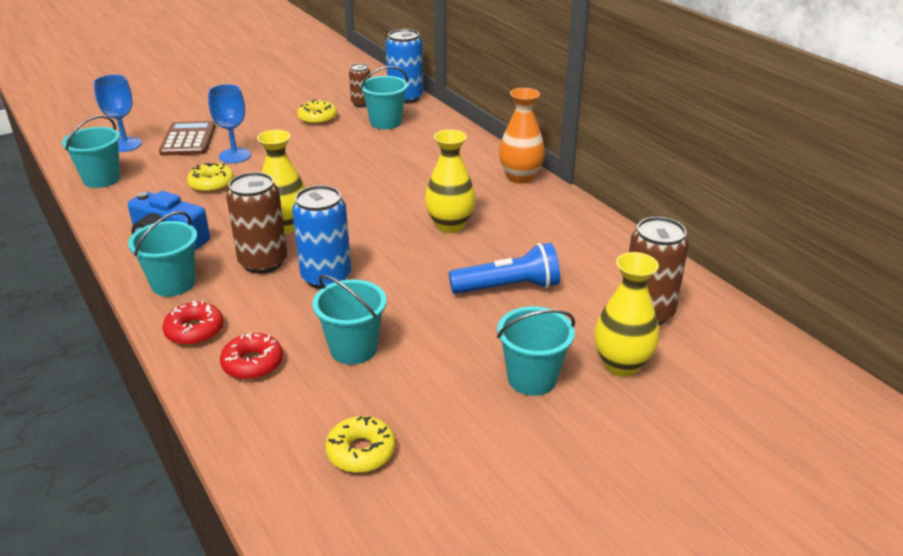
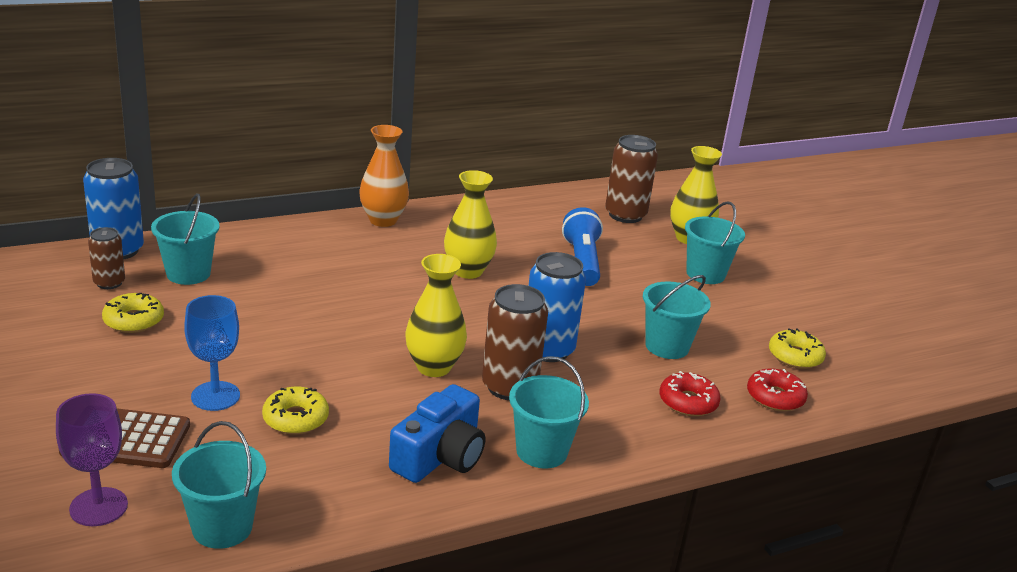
camera: 85 degrees left, 5 degrees down
(125, 145) = (98, 507): blue goblet -> purple goblet
(194, 330) = (634, 436): red donut -> red donut (775, 397)

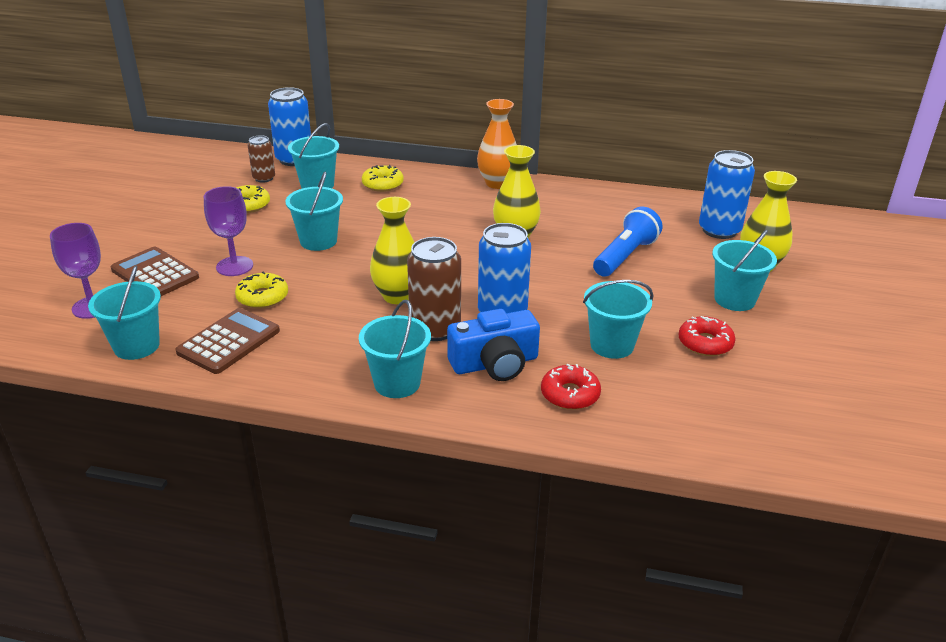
camera: 40 degrees right, 5 degrees up
(215, 396) = (234, 266): blue goblet -> purple goblet
(275, 337) = (318, 241): none -> turquoise bucket
(323, 479) = (229, 341): none -> brown calculator
(440, 456) = (321, 357): blue camera -> blue camera (495, 363)
(625, 215) = (719, 230): brown can -> blue can
(775, 397) = (661, 422): red donut -> red donut (705, 343)
(795, 356) = (732, 396): yellow donut -> yellow donut (382, 184)

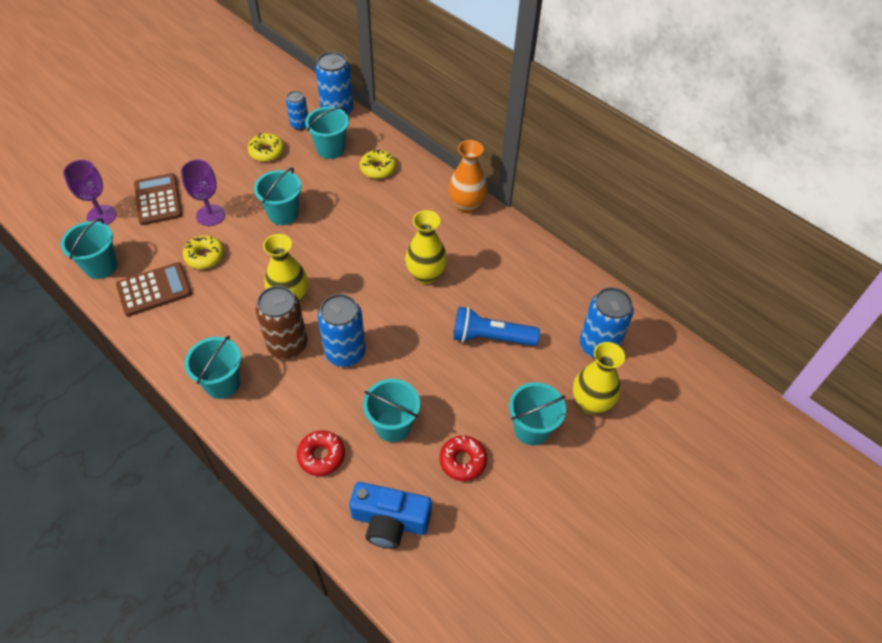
camera: 30 degrees right, 20 degrees up
(264, 178) = (299, 124): brown can -> blue can
(495, 363) = (298, 399): blue camera -> blue camera (390, 521)
(625, 256) = (490, 337): blue flashlight -> blue flashlight turned 150 degrees counterclockwise

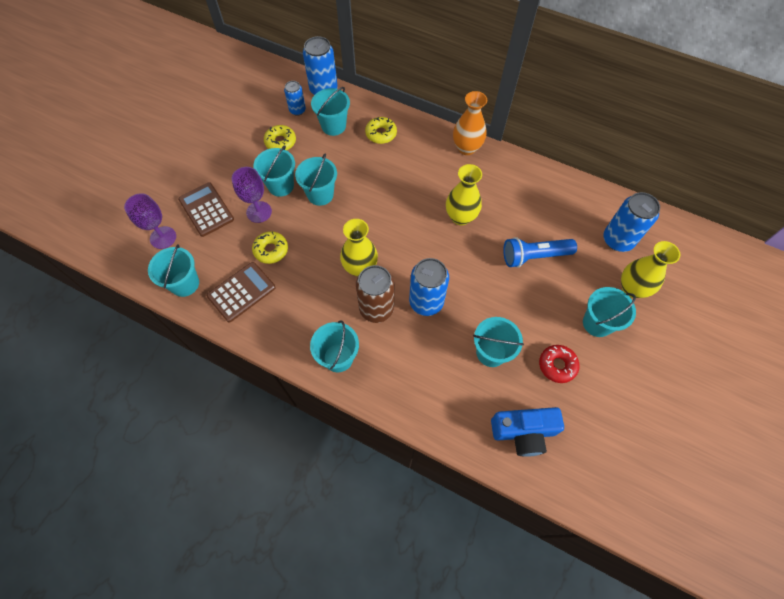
camera: 15 degrees left, 10 degrees up
(246, 195) = (281, 185): none -> turquoise bucket
(321, 456) = (446, 395): red donut -> none

